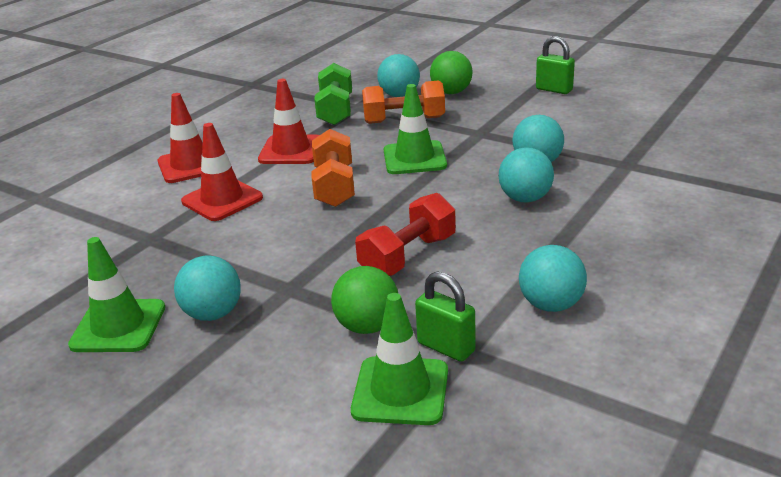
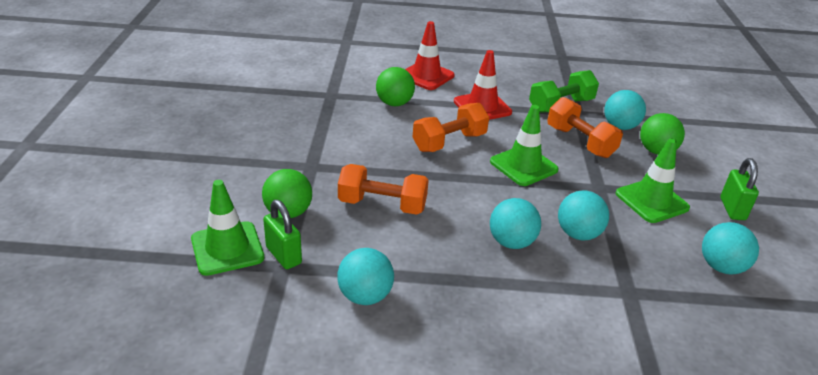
camera: 55 degrees right, 5 degrees up
(118, 326) = (238, 119): green traffic cone -> green traffic cone (651, 201)
(213, 314) = (268, 147): turquoise ball -> turquoise ball (721, 267)
(222, 200) = (394, 103): red traffic cone -> green ball
(408, 256) = (382, 205): red dumbbell -> orange dumbbell
(446, 347) = (284, 255): green padlock -> green padlock turned 45 degrees counterclockwise

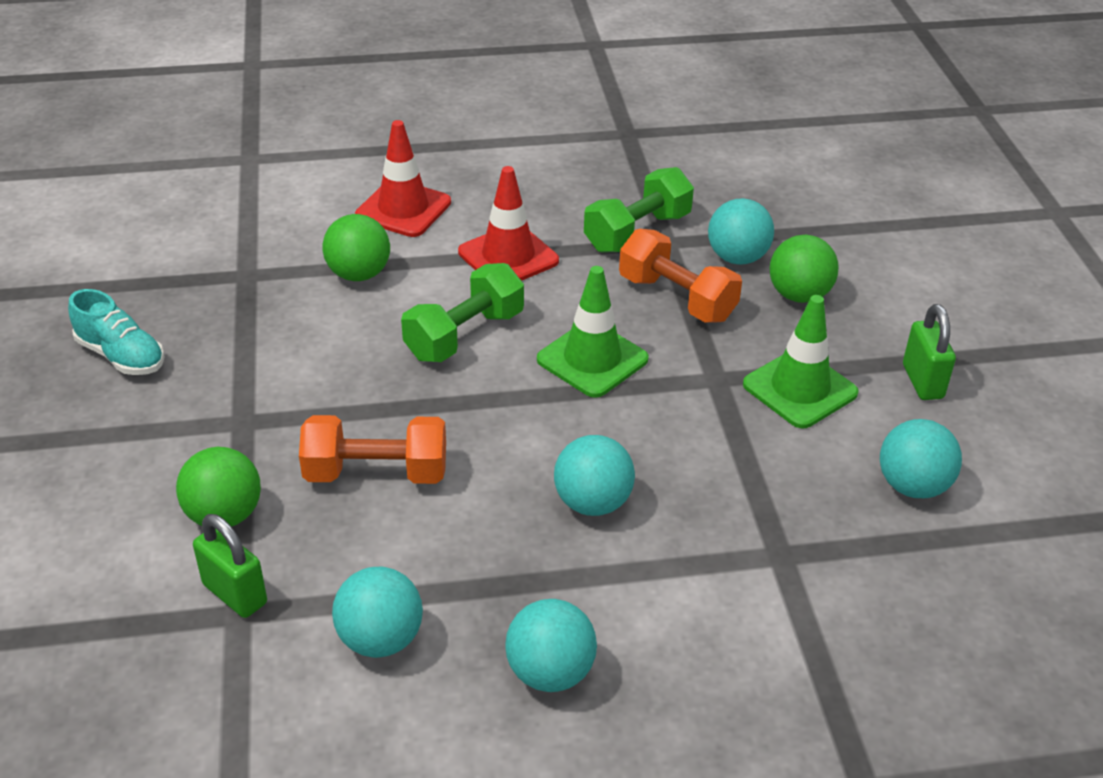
camera: 10 degrees left, 5 degrees up
(227, 248) = (139, 599): green traffic cone -> none
(252, 123) = (121, 356): none -> turquoise shoe
(449, 142) = (464, 335): orange dumbbell -> green dumbbell
(578, 234) = (693, 469): turquoise ball -> turquoise ball (550, 672)

